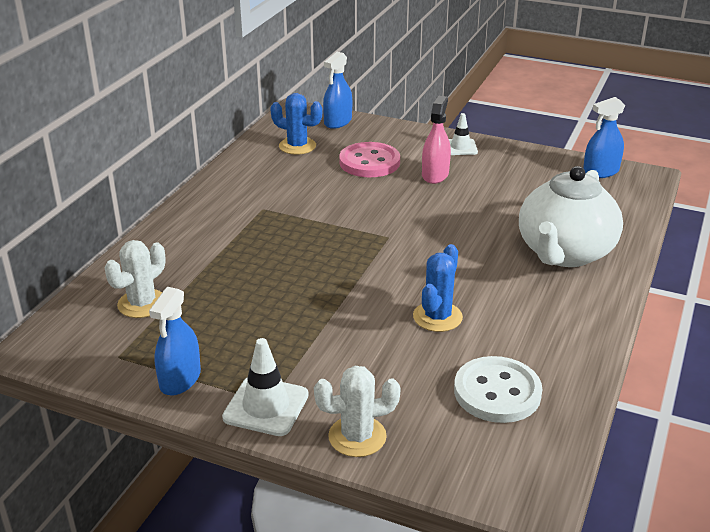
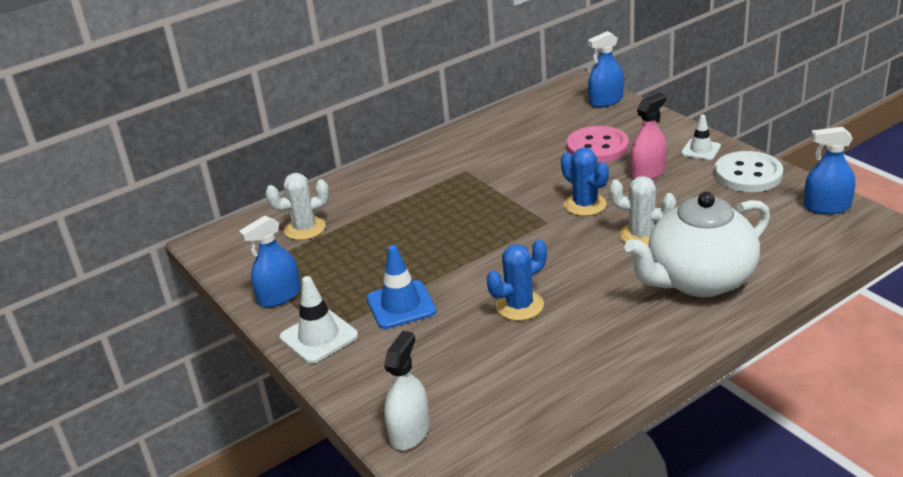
camera: 35 degrees right, 0 degrees up
(297, 146) = (547, 118): blue cactus -> blue cactus (585, 205)
(323, 349) = (401, 305): none -> blue traffic cone
(357, 436) = (361, 383): white cactus -> white cactus (641, 235)
(451, 465) = (409, 432): none -> white spray bottle
(497, 392) = (506, 386): white button -> white button (748, 174)

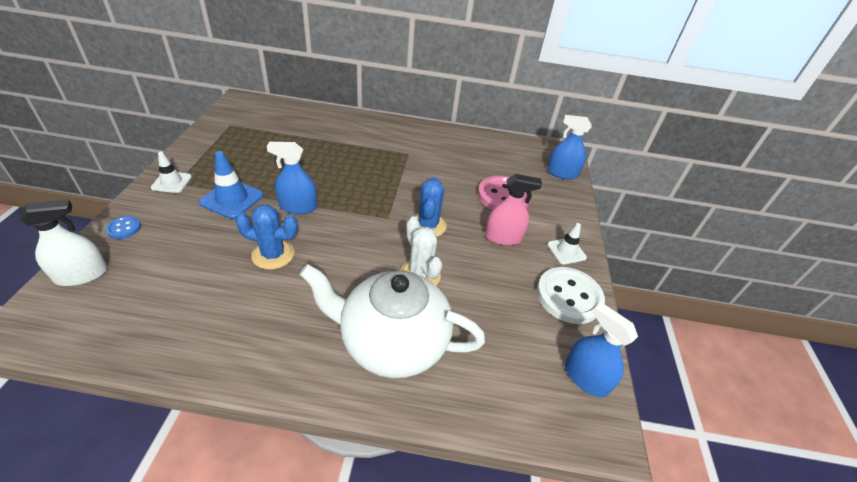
camera: 35 degrees right, 10 degrees up
(279, 296) = (205, 148): blue spray bottle -> blue spray bottle (298, 207)
(305, 228) = (283, 124): white cactus -> none
(319, 337) = (171, 182): white traffic cone -> white traffic cone, size x0.66
(364, 388) = (124, 228): none -> blue button

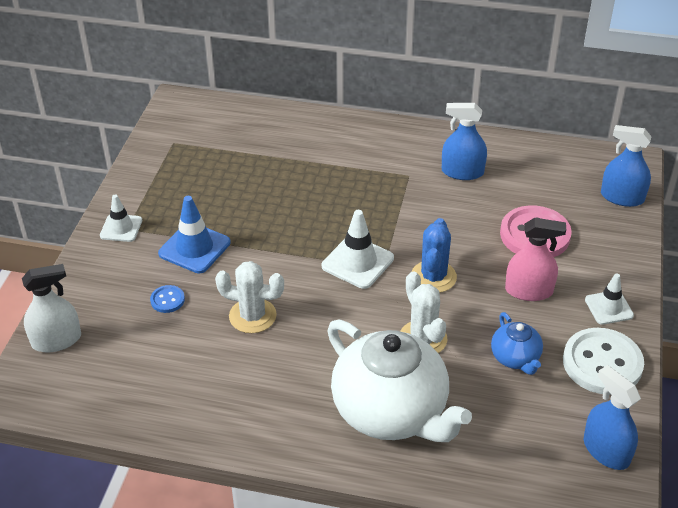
camera: 10 degrees right, 0 degrees up
(124, 228) = (84, 287): blue button -> blue button (167, 300)
(273, 254) = (252, 316): blue cactus -> white cactus
(298, 207) = (273, 256): blue spray bottle -> blue spray bottle (462, 172)
(367, 213) = (357, 262): none -> white traffic cone
(392, 342) = (391, 412): white teapot -> white teapot turned 150 degrees counterclockwise
(498, 292) = (515, 358): none -> blue teapot

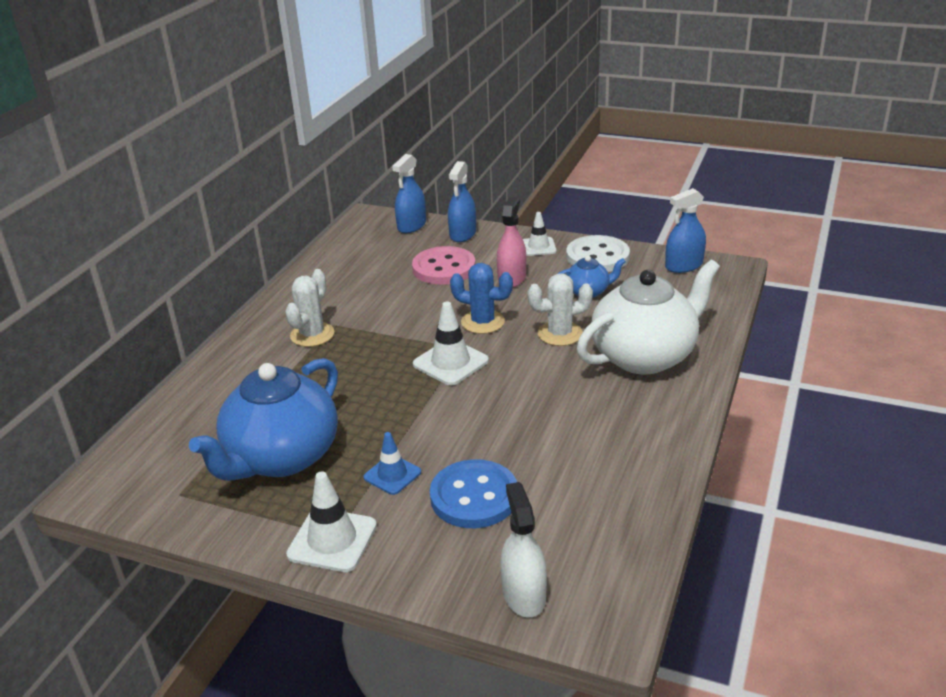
camera: 80 degrees left, 10 degrees down
(121, 228) = (332, 540): white traffic cone -> white traffic cone, size x1.53
(167, 300) = (474, 496): blue button -> blue button, size x2.17
(194, 248) = (392, 475): blue traffic cone -> blue traffic cone, size x0.66
(214, 183) = (281, 457): none -> blue teapot
(252, 316) = (512, 433): white cactus -> white cactus (312, 335)
(462, 172) = (342, 295): blue spray bottle -> blue spray bottle (463, 234)

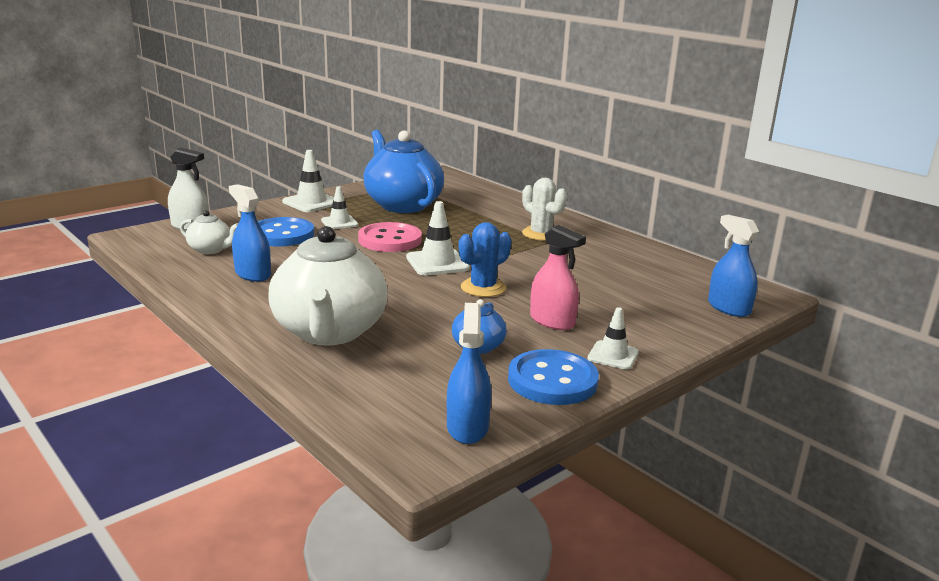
camera: 115 degrees right, 10 degrees down
(392, 475) = (339, 222): blue traffic cone -> white traffic cone
(444, 268) = (608, 298): pink button -> pink button (390, 240)
(463, 234) = (685, 326): blue spray bottle -> blue spray bottle (253, 274)
(560, 334) = (419, 310): white cactus -> none
(573, 522) = (211, 250): none -> white teapot
(597, 256) = (552, 380): white button -> blue button

